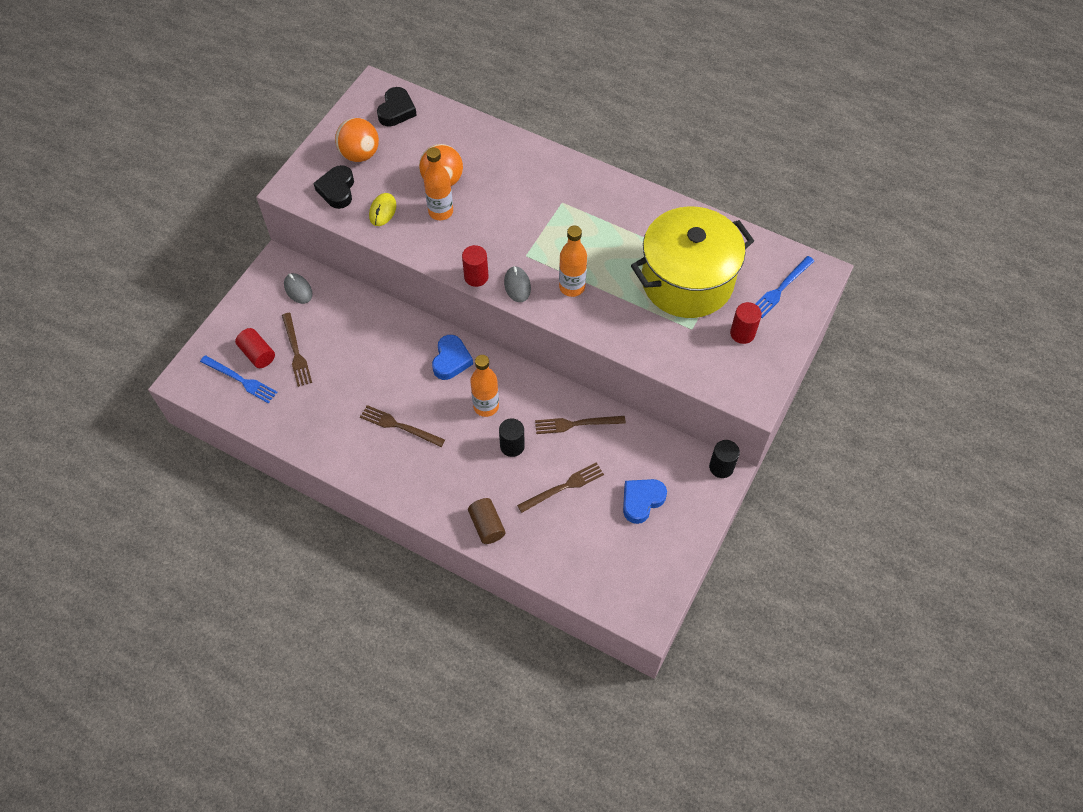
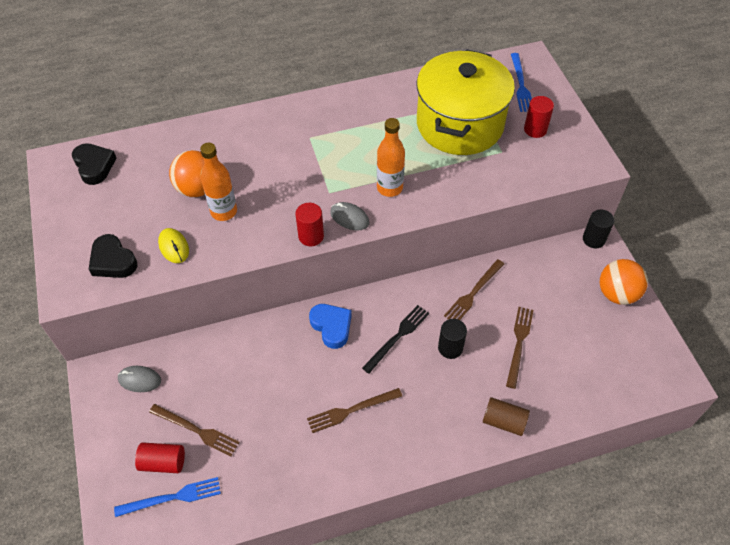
camera: 45 degrees left, 5 degrees down
(360, 154) = (101, 220): orange ball -> orange ball (617, 294)
(486, 406) = (397, 337): orange bottle -> black fork
(641, 501) = (577, 305): blue heart -> none

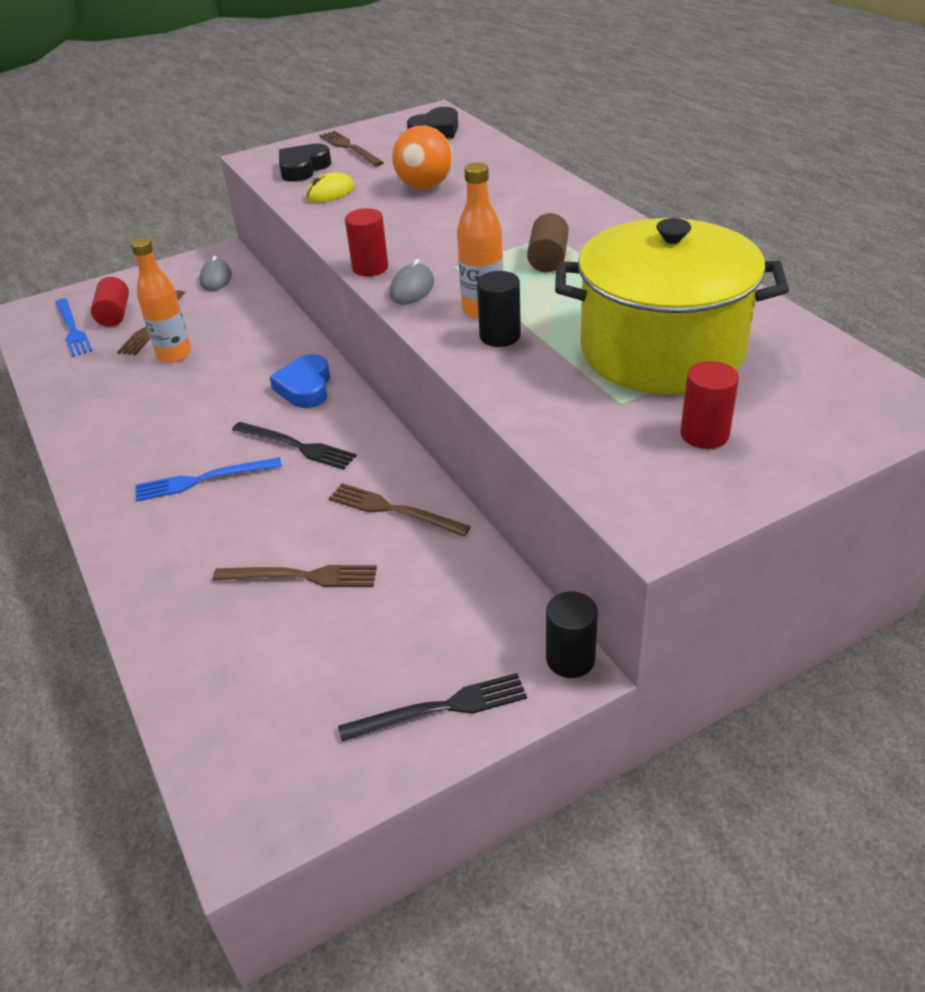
camera: 80 degrees right, 15 degrees down
(224, 212) = (393, 208): orange bottle -> orange bottle (174, 354)
(331, 327) = (305, 387): blue heart -> blue heart turned 135 degrees clockwise
(351, 410) = (176, 427): brown fork -> brown fork (349, 148)
(450, 348) = (284, 500): black cylinder -> black cylinder (500, 336)
(504, 421) = (154, 576): brown cylinder -> brown cylinder (548, 259)
(521, 85) = (821, 403): blue fork -> blue fork (203, 480)
(617, 294) = (440, 708): orange ball -> black fork

